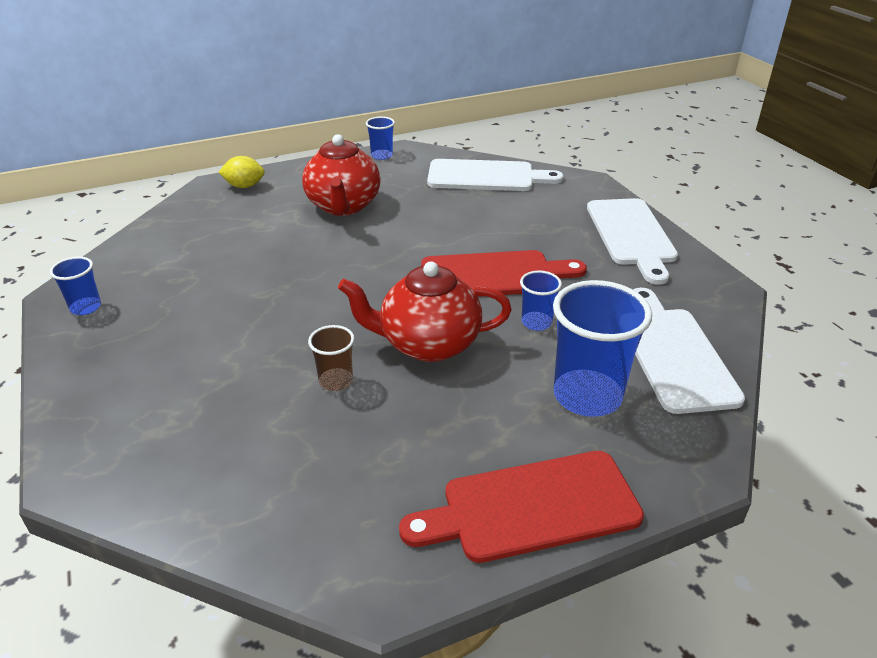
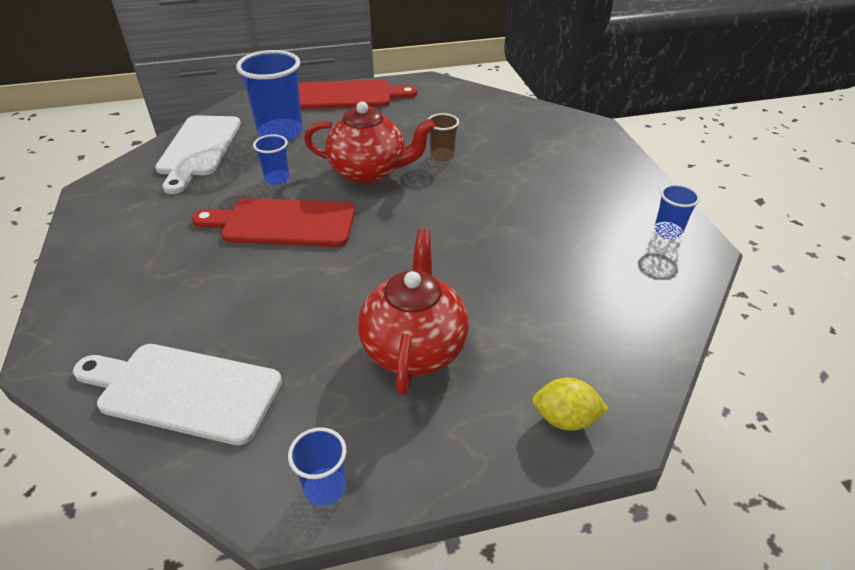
camera: 170 degrees left, 5 degrees up
(631, 235) = (104, 254): white cutting board -> none

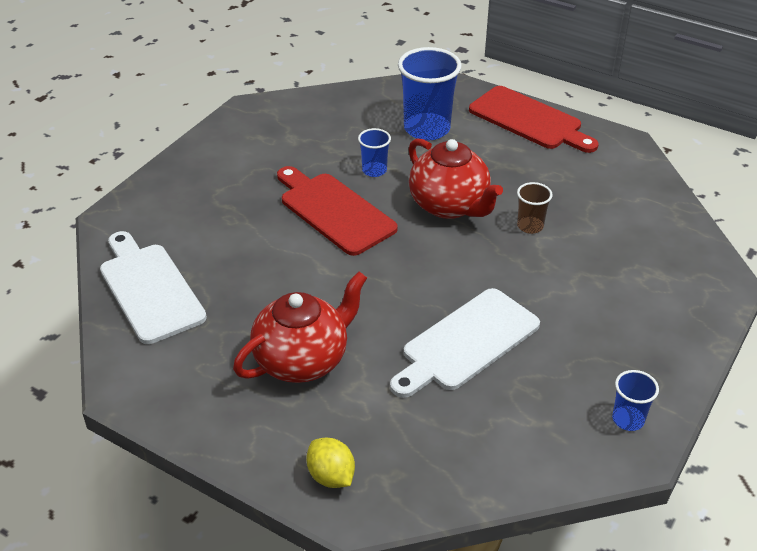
camera: 45 degrees right, 0 degrees up
(198, 149) = (350, 111): white cutting board -> white cutting board (466, 342)
(325, 488) = (153, 400): blue cup -> none

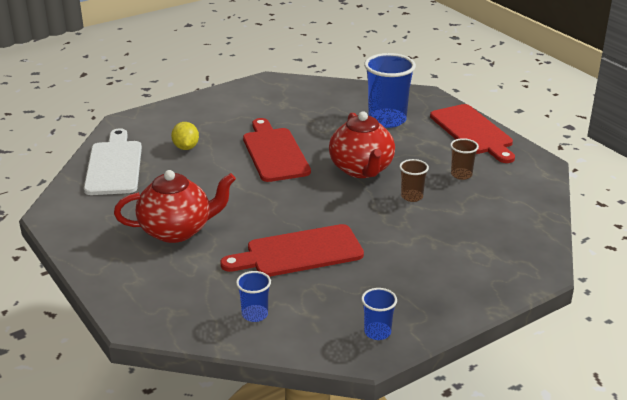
camera: 25 degrees right, 10 degrees down
(331, 476) = (138, 299): yellow lemon -> yellow lemon (186, 147)
(374, 170) = (325, 136): blue cup -> blue cup (255, 314)
(466, 342) = (299, 252): white cutting board -> red cutting board
(559, 181) = (461, 175): none -> brown cup

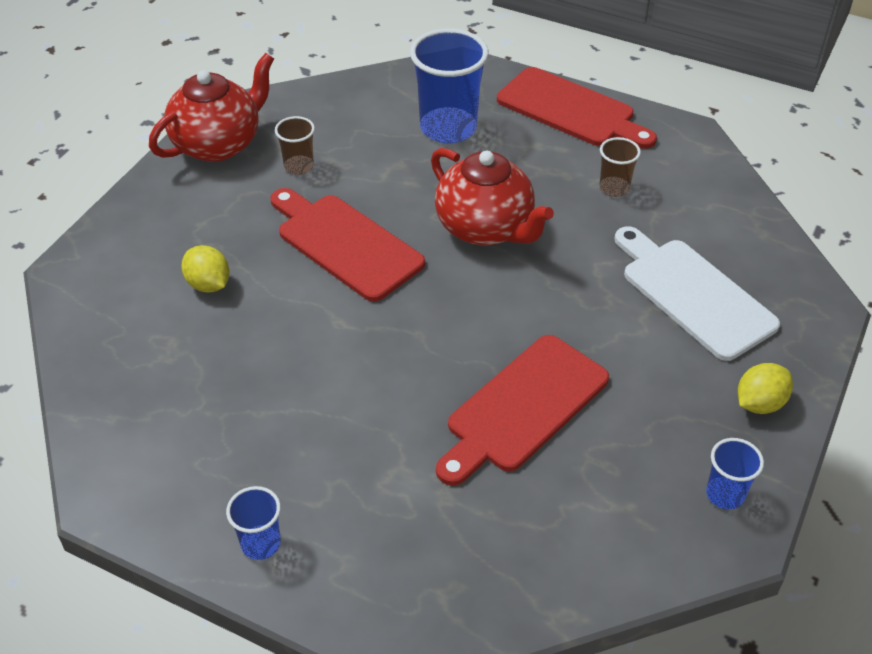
camera: 30 degrees left, 15 degrees up
(114, 165) = (126, 363): white cutting board -> white cutting board (693, 294)
(177, 230) = (326, 445): red teapot -> red teapot (219, 144)
(255, 314) = (555, 542): blue cup -> blue cup (261, 544)
(412, 196) = (585, 249): brown cup -> brown cup (299, 166)
(446, 300) = (759, 403): none -> yellow lemon

